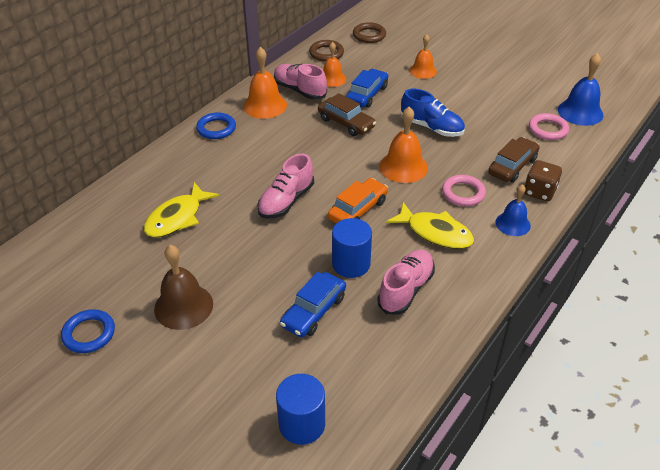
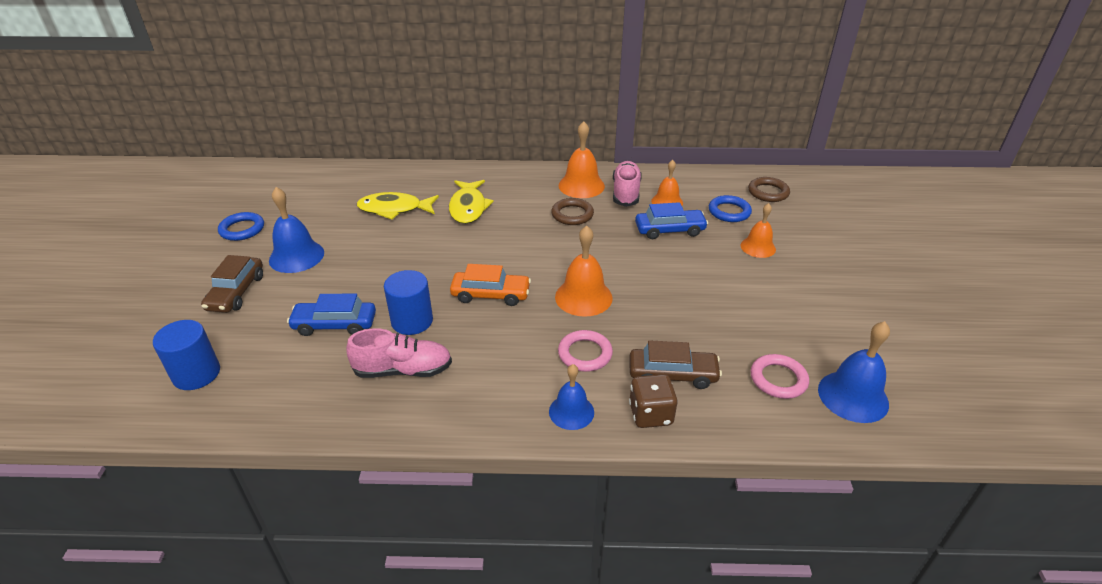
camera: 55 degrees right, 5 degrees down
(183, 306) = (296, 256): brown bell -> blue bell
(216, 128) = (522, 178): blue ring -> blue ring (729, 212)
(286, 201) = (464, 251): pink shoe -> none
(326, 53) = (702, 182): brown ring -> brown ring (572, 214)
(346, 123) = (610, 236): brown car -> brown car (236, 292)
(431, 127) = (669, 290): blue shoe -> none
(435, 232) = (503, 358): yellow fish -> yellow fish (468, 207)

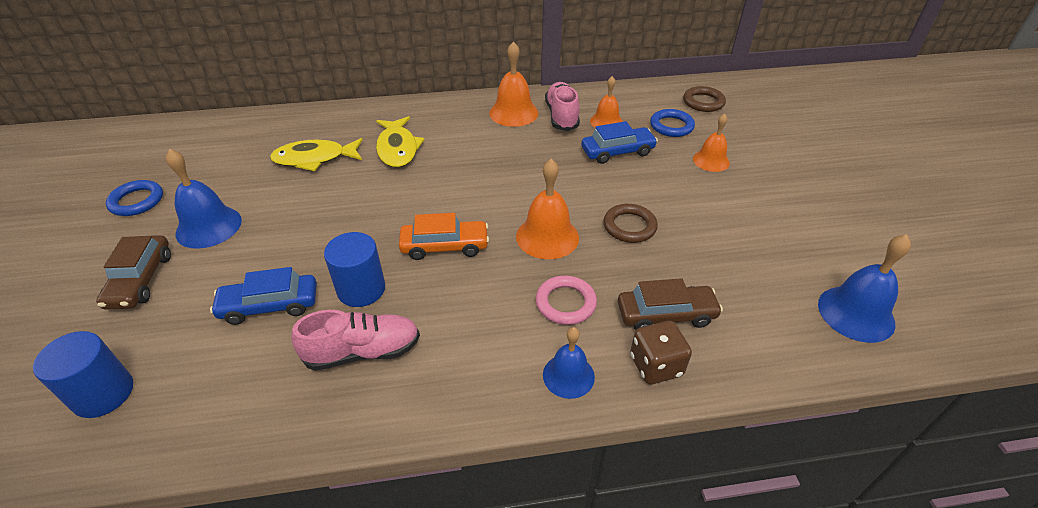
camera: 10 degrees left, 5 degrees up
(572, 214) = (512, 145): brown ring -> brown ring (629, 226)
(778, 379) = (776, 305): pink ring -> none

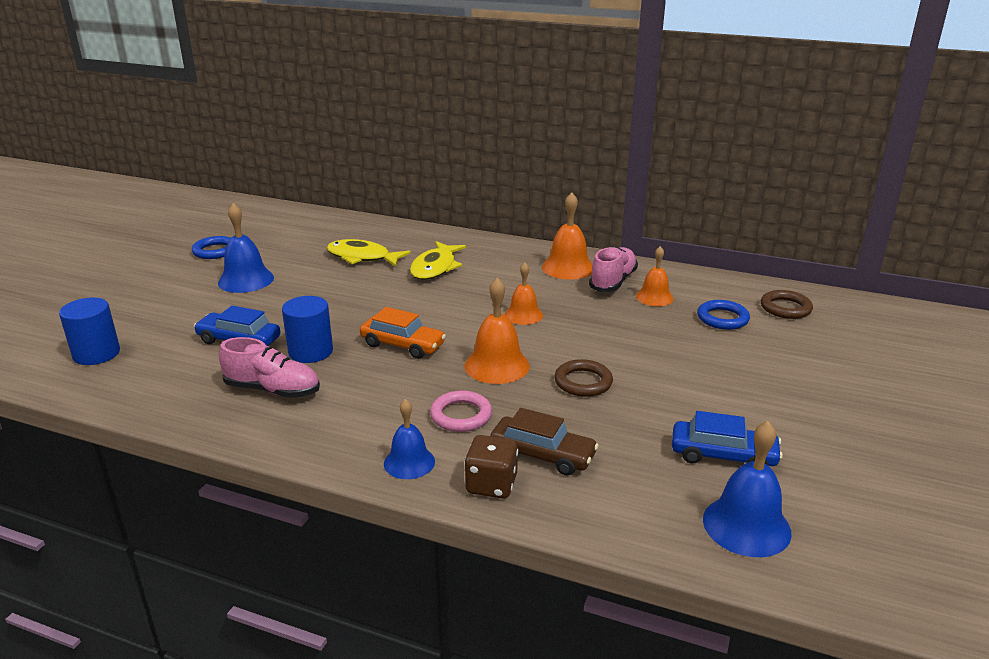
camera: 30 degrees right, 15 degrees down
(140, 280) = (174, 298): brown car -> none
(617, 152) = (638, 323): blue car -> blue car (723, 455)
(711, 160) = (733, 358): orange bell -> orange bell (523, 315)

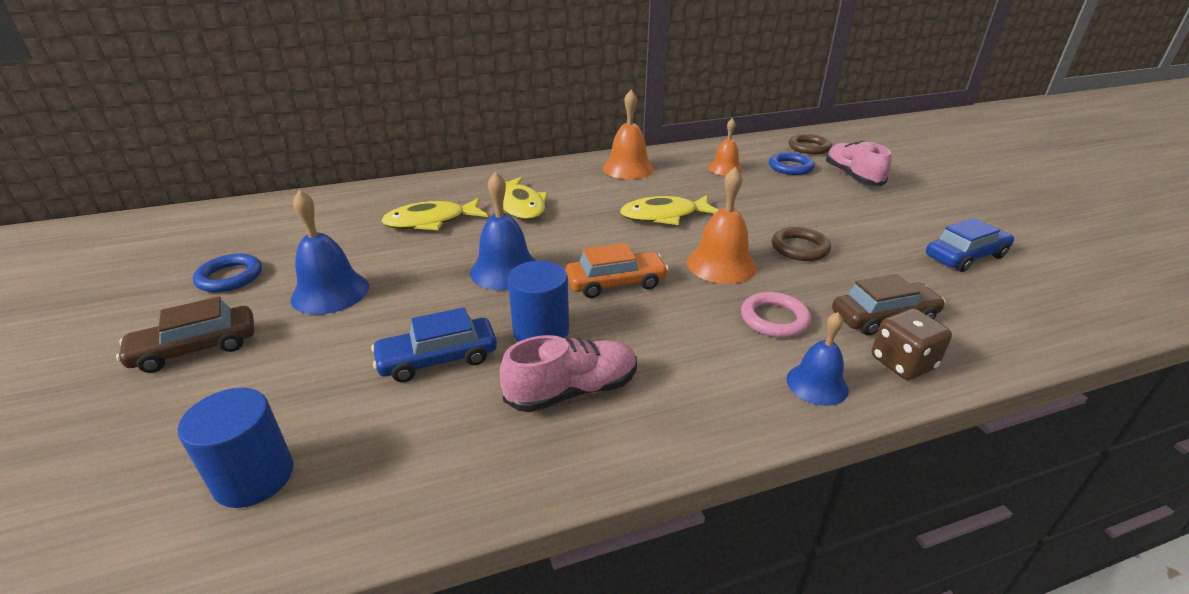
camera: 40 degrees left, 5 degrees up
(152, 284) = (196, 348): none -> brown car
(523, 315) = (664, 216): orange bell -> yellow fish
(613, 282) = (678, 167): pink shoe -> pink shoe (852, 177)
(746, 525) = (1063, 296): blue bell -> blue bell (505, 270)

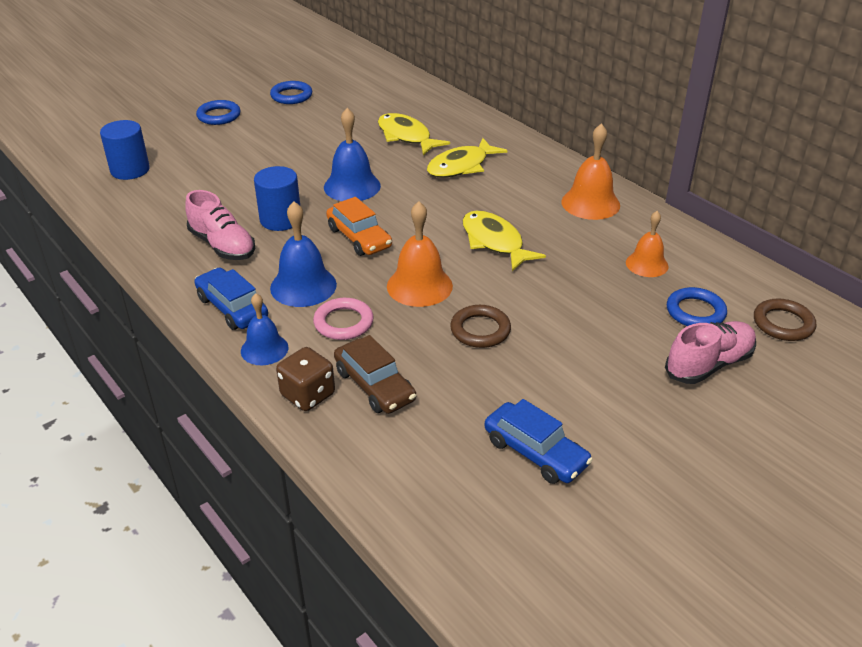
camera: 70 degrees right, 5 degrees up
(196, 348) = (219, 116): brown car -> blue ring
(330, 292) = (291, 132): blue bell -> blue bell (303, 286)
(438, 359) = (237, 191): blue car -> blue car (232, 308)

